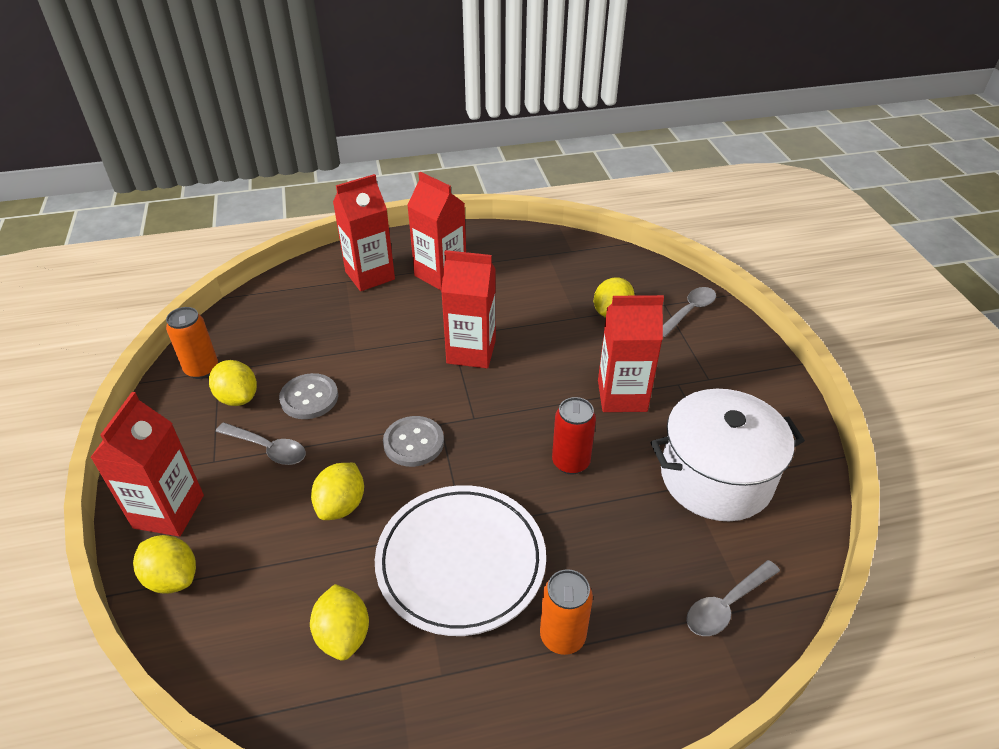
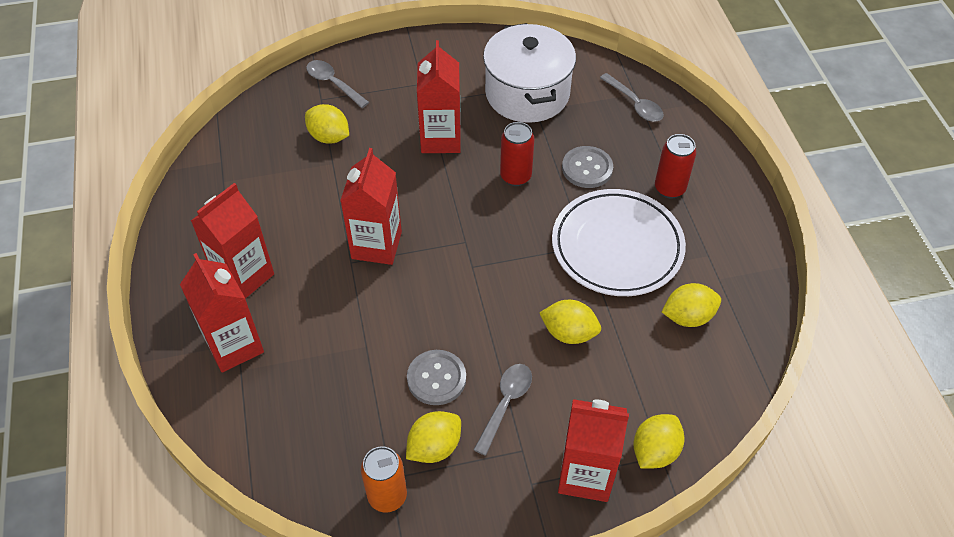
camera: 90 degrees left, 10 degrees up
(413, 443) = (496, 285): grey button -> grey button (587, 168)
(562, 636) = (669, 188): orange can -> red can

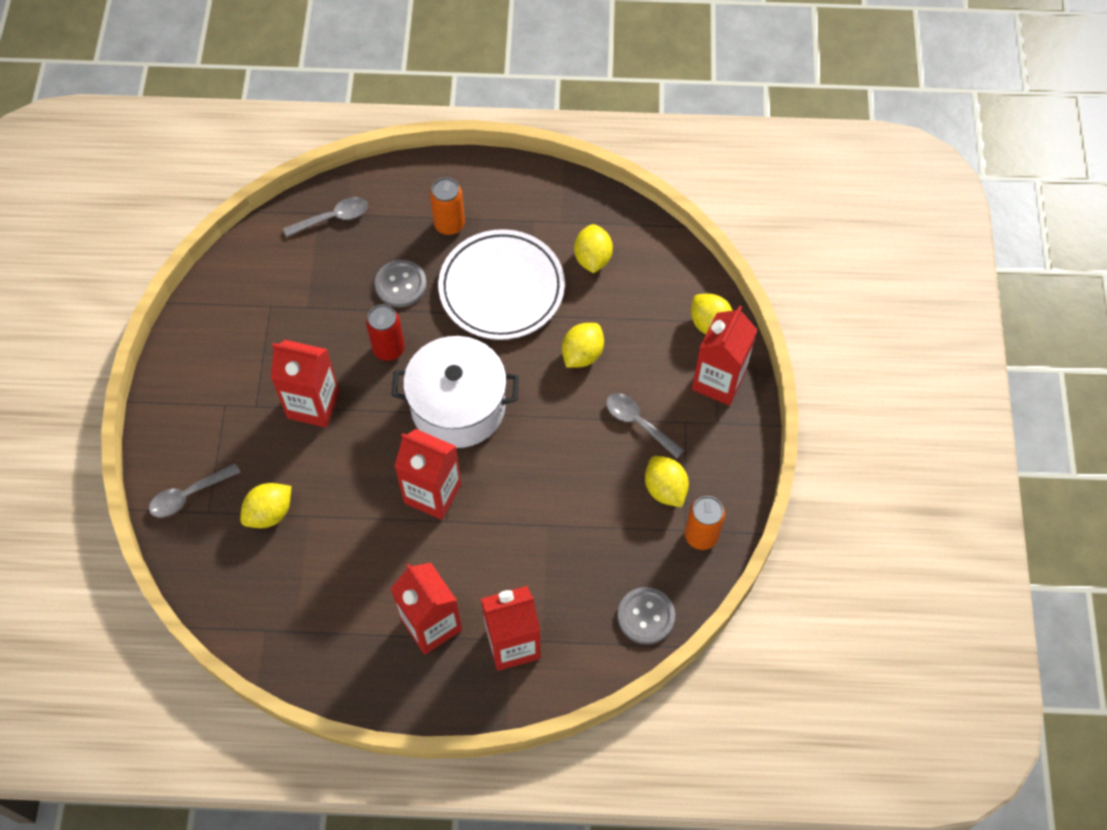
camera: 75 degrees left, 10 degrees up
(436, 378) = (598, 472): grey button -> grey button (646, 616)
(527, 93) = (280, 308): white pot -> white pot (458, 406)
(669, 188) = (449, 224): red can -> orange can

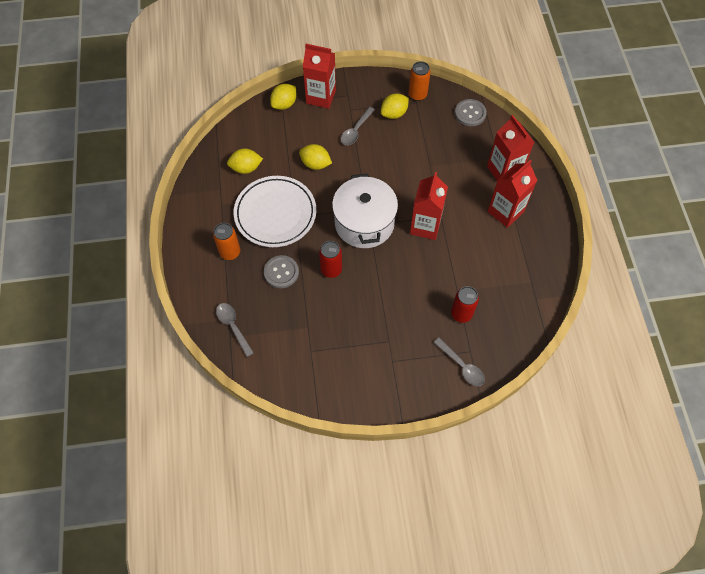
camera: 100 degrees left, 0 degrees up
(269, 513) = (461, 314): yellow lemon -> red can
(313, 405) = (380, 305): red carton -> none

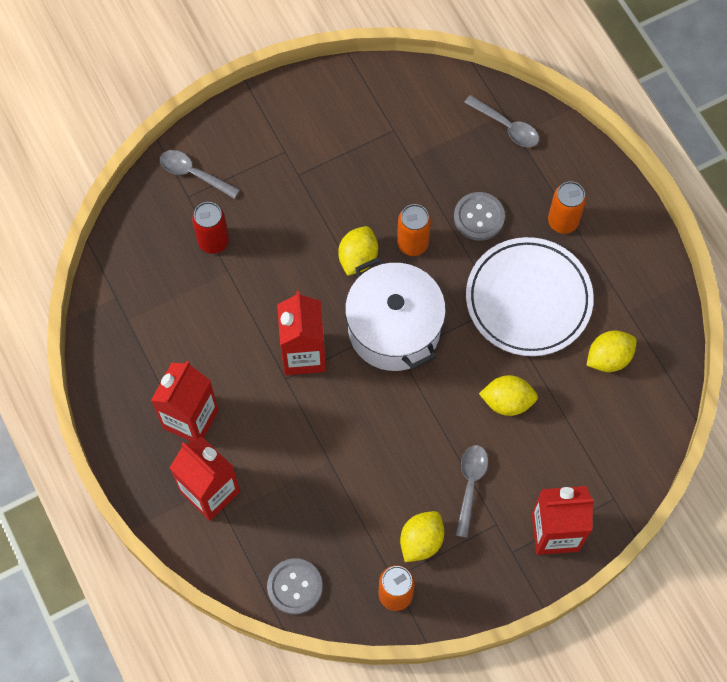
camera: 160 degrees right, 5 degrees up
(284, 104) = (607, 495): yellow lemon -> yellow lemon (358, 258)
(331, 269) = (412, 243): red can -> orange can

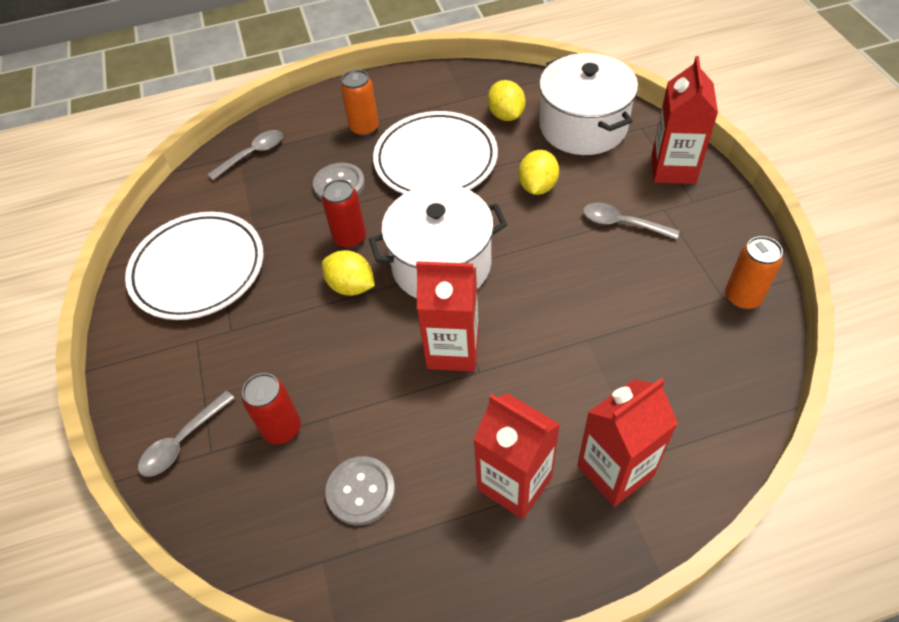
camera: 75 degrees left, 15 degrees down
(295, 587) = (737, 391): grey button -> grey button (361, 491)
(357, 127) = (198, 269): none -> white plate
(412, 243) = (350, 238): orange can -> red can
(421, 541) = (681, 269): yellow lemon -> none
(604, 438) = (583, 126): none -> white pot

